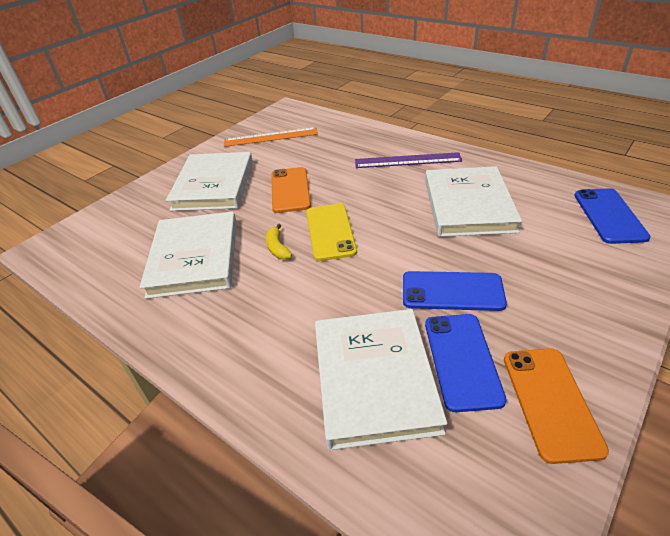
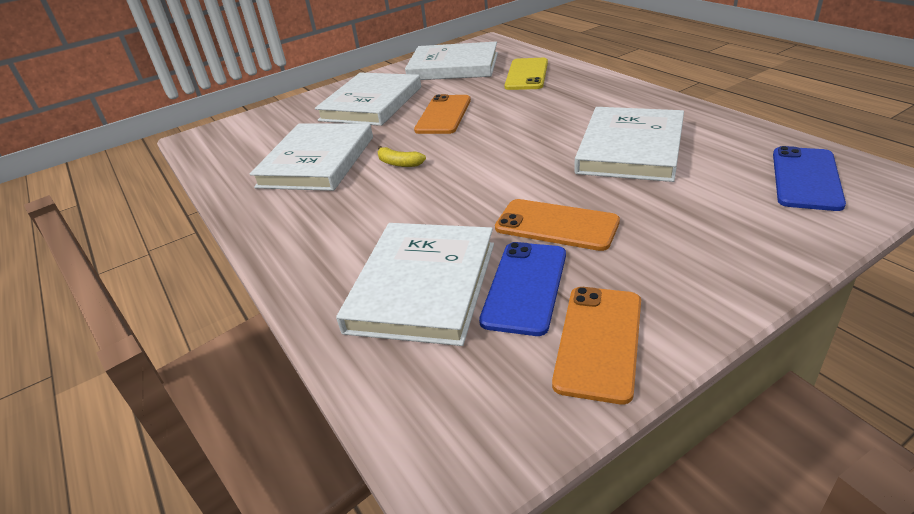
camera: 20 degrees right, 5 degrees down
(270, 137) = (453, 66): orange ruler -> white book
(277, 248) = (399, 163): yellow banana -> yellow banana turned 60 degrees counterclockwise
(330, 232) = (461, 156): yellow phone -> yellow phone (527, 74)
(407, 160) = (588, 100): purple ruler -> none
(452, 291) = (556, 225): blue phone -> orange phone

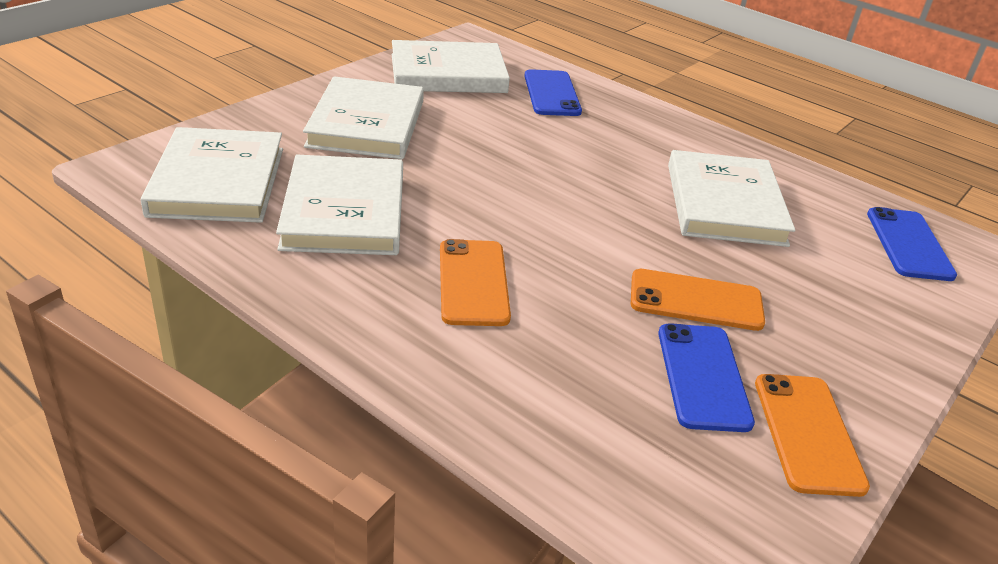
camera: 25 degrees left, 0 degrees up
(399, 163) = (461, 217): yellow banana -> none
(423, 286) = (590, 381): white book -> white book (218, 181)
(443, 115) = (478, 147): orange phone -> orange phone (473, 282)
(527, 74) = (552, 94): yellow phone -> blue phone

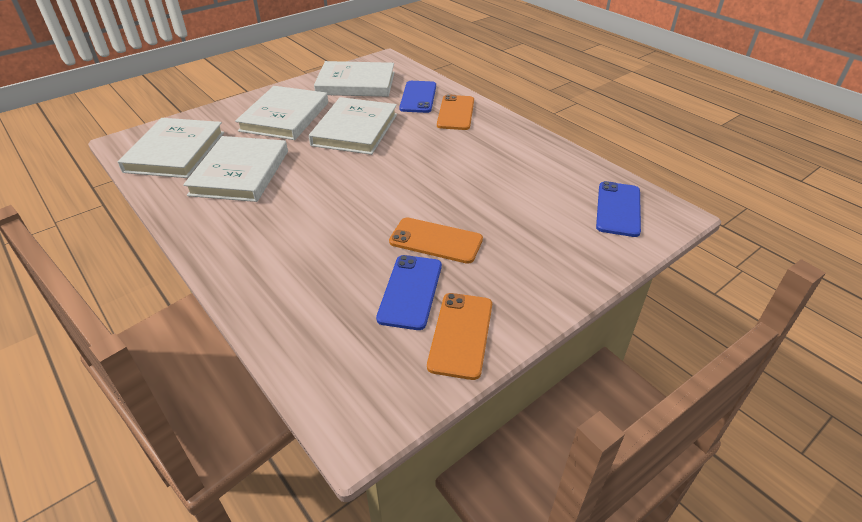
camera: 15 degrees right, 5 degrees up
(473, 282) = (294, 221): orange phone -> orange phone (455, 113)
(725, 204) = (496, 176): white book -> white book (355, 129)

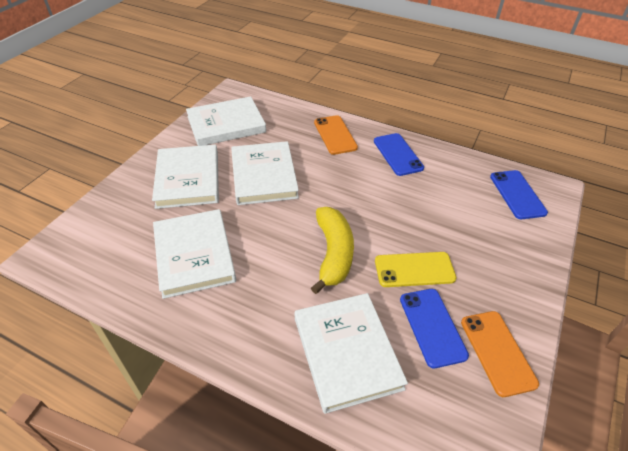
camera: 25 degrees left, 5 degrees up
(175, 152) = (109, 251): white book -> white book (347, 352)
(365, 205) = (333, 254): none -> yellow banana
(418, 97) = (292, 126): blue phone -> blue phone (398, 154)
(436, 241) = (414, 270): orange phone -> yellow phone

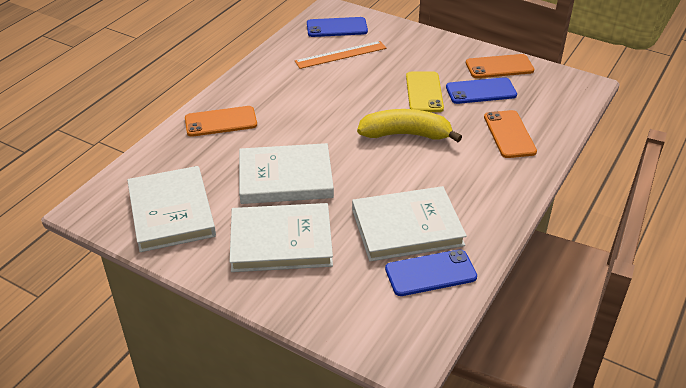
camera: 85 degrees left, 5 degrees down
(347, 352) = (509, 134): white book -> orange phone
(398, 154) = (266, 83): blue phone -> blue phone (430, 273)
(464, 200) = (341, 55): none -> orange ruler

